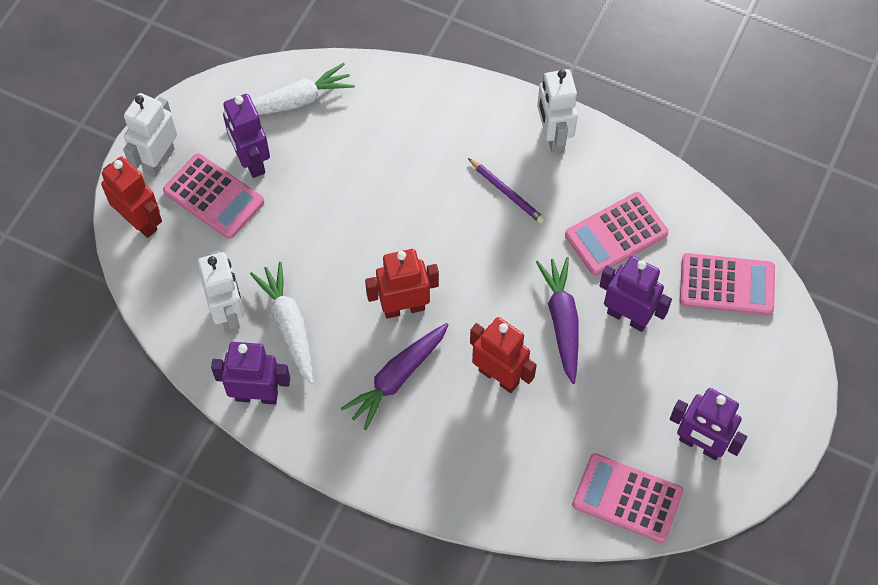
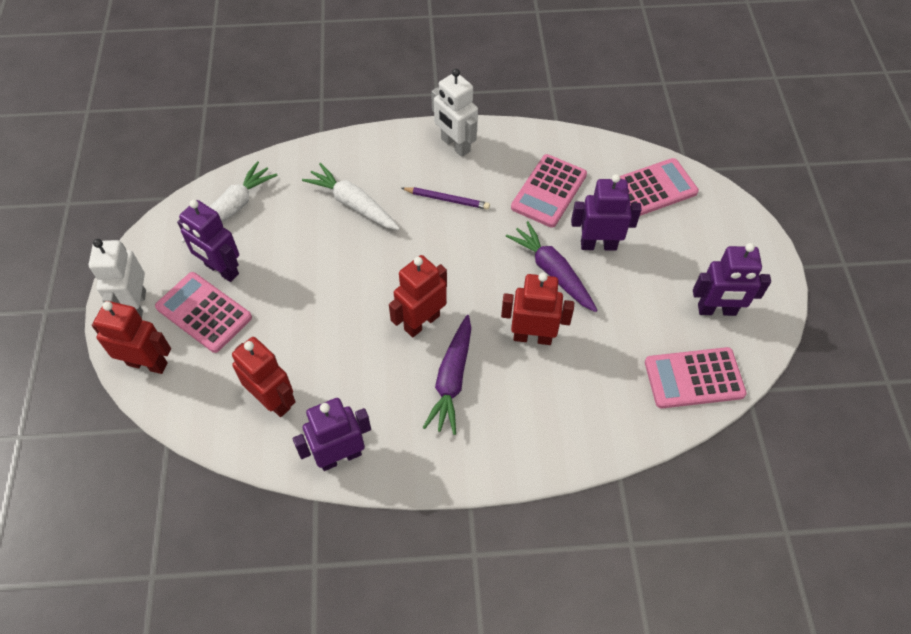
camera: 30 degrees left, 5 degrees down
(213, 196) = (204, 312): pink calculator -> pink calculator turned 150 degrees counterclockwise
(228, 313) = (273, 400): white robot -> red robot
(289, 326) = (333, 384): white carrot -> white carrot (353, 204)

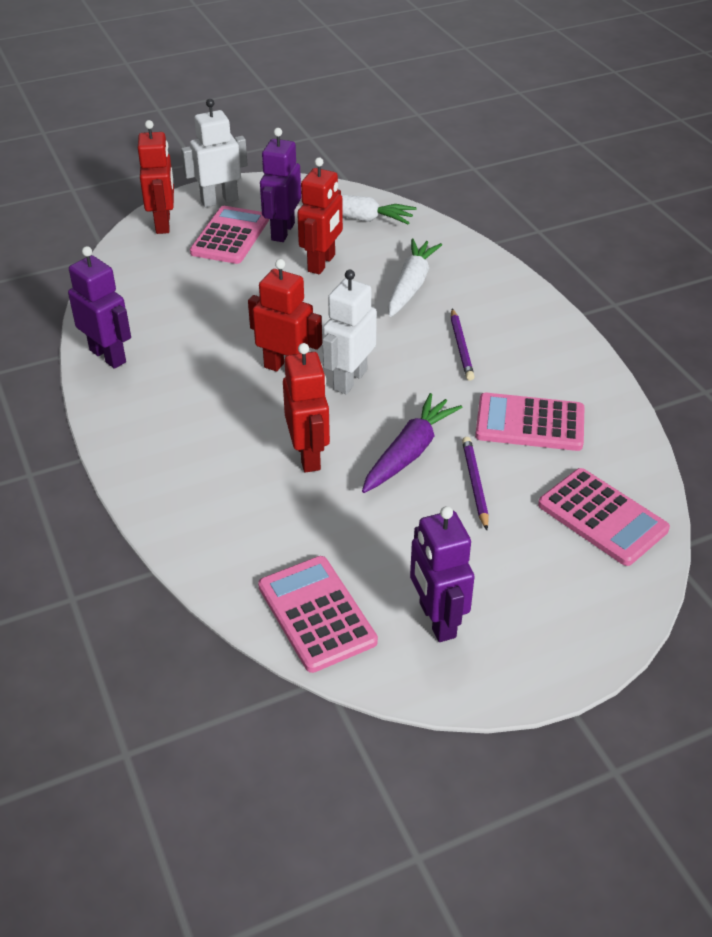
camera: 70 degrees right, 15 degrees down
(273, 400) = (154, 300): red robot -> red robot (322, 263)
(451, 380) = (224, 407): purple carrot -> none
(455, 145) = (544, 334): white robot -> white robot (349, 380)
(598, 245) = (475, 484): purple robot -> purple pencil

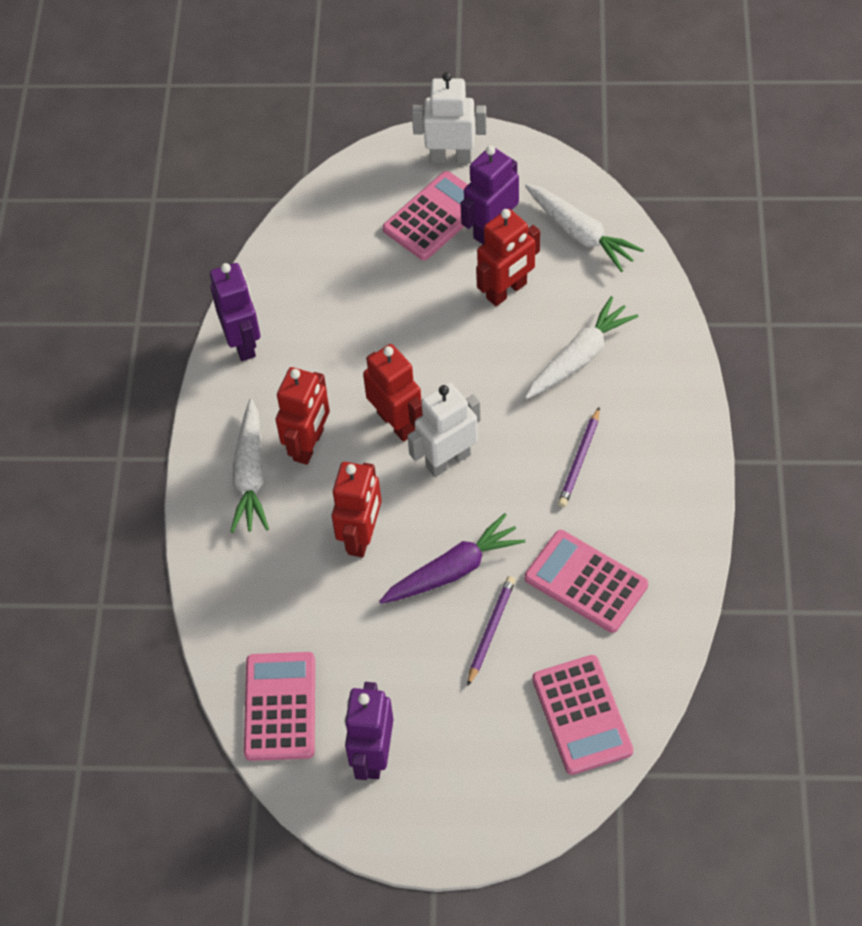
camera: 30 degrees right, 15 degrees up
(163, 224) = (377, 173): red robot -> red robot (309, 445)
(172, 444) = (250, 475): none -> white carrot

